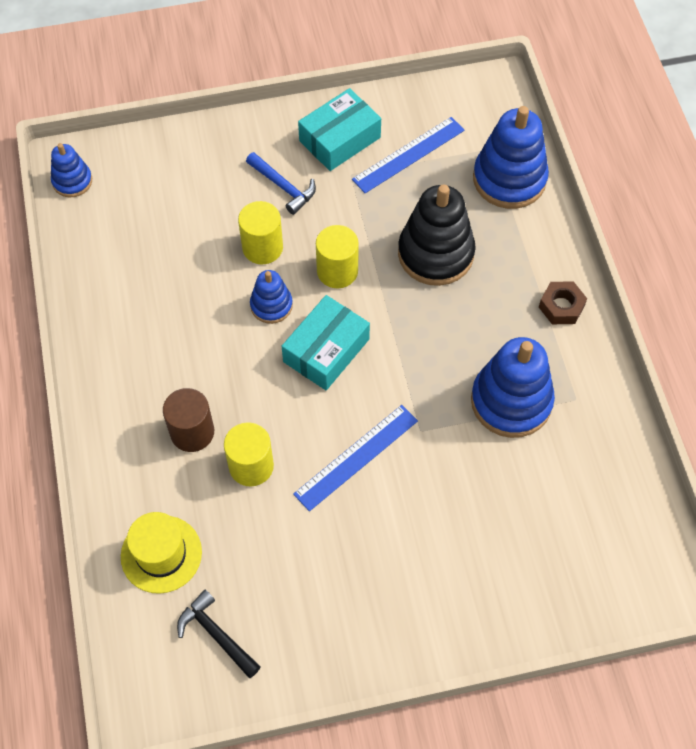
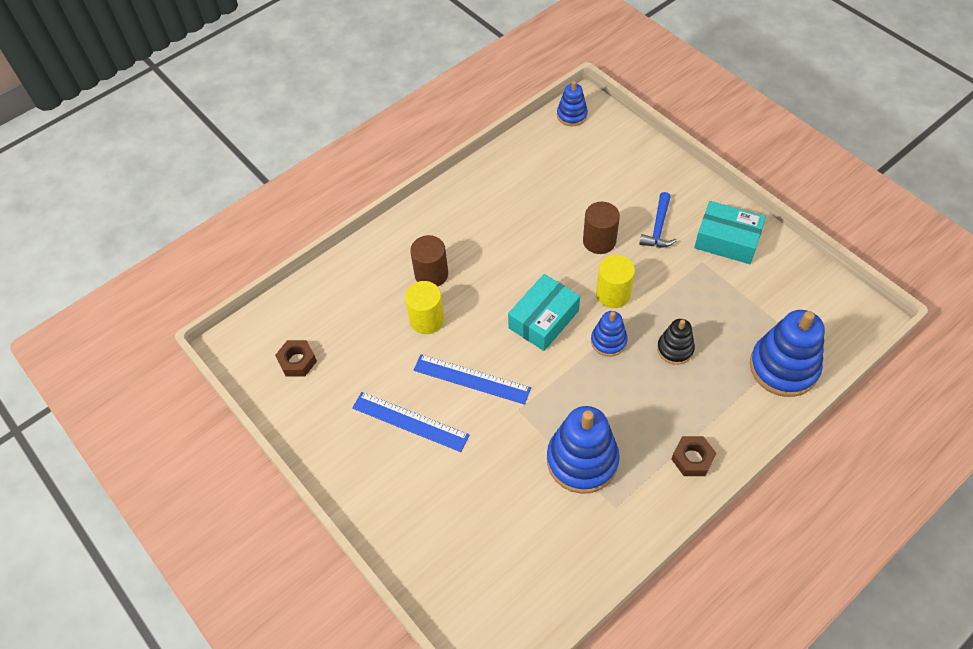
camera: 65 degrees right, 5 degrees down
(161, 554) = (336, 302): yellow hat -> none
(217, 634) = (297, 361): black hammer -> brown nut
(262, 247) = (599, 241): yellow cylinder -> brown cylinder
(271, 305) = (557, 269): blue stacking toy -> blue stacking toy (608, 341)
(326, 350) = (543, 319): turquoise box -> turquoise box turned 60 degrees counterclockwise
(408, 155) = (749, 289): blue ruler -> blue ruler (410, 421)
(435, 254) = (675, 349): black stacking toy -> black stacking toy, size x0.54

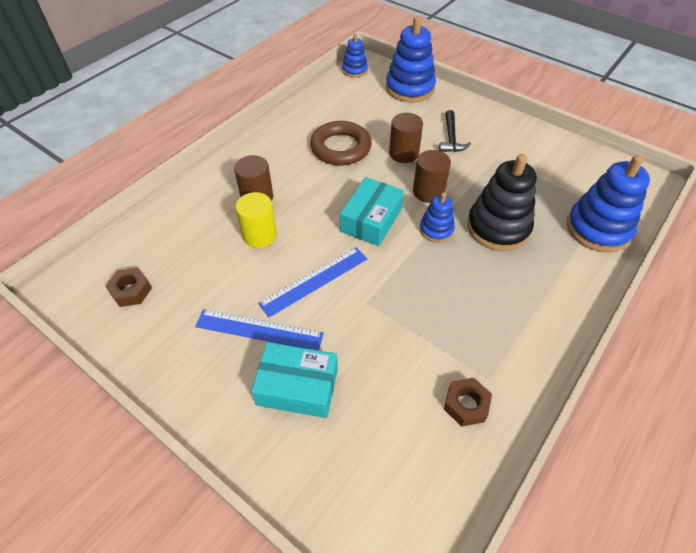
camera: 15 degrees left, 5 degrees down
(471, 379) = (314, 280): blue ruler -> blue ruler turned 45 degrees counterclockwise
(531, 224) = (340, 148): none -> brown ring
(582, 460) = (443, 339): blue stacking toy -> blue stacking toy (410, 88)
(613, 294) = (428, 192): yellow cylinder -> brown cylinder
(658, 227) = (451, 138): blue hammer -> black hammer
(675, 349) = (498, 227): black stacking toy -> black stacking toy, size x1.84
(692, 459) = (548, 319): brown nut -> brown nut (466, 404)
(727, 240) = (511, 140): turquoise box -> turquoise box (297, 387)

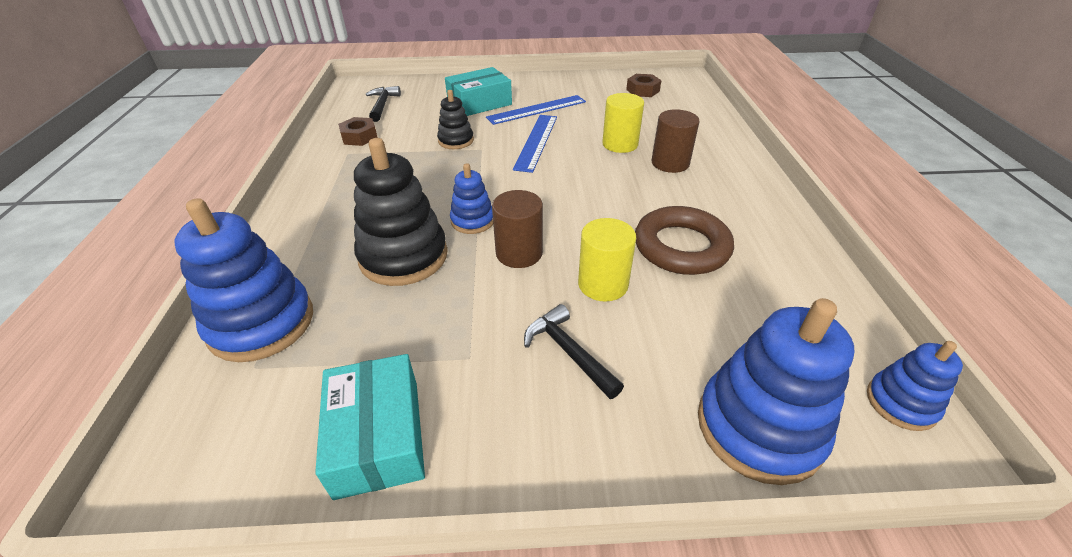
camera: 140 degrees right, 10 degrees down
(371, 220) = (546, 197): turquoise box -> turquoise box (378, 437)
(378, 329) = (456, 141): none -> black stacking toy
(403, 153) = (603, 284): brown cylinder -> yellow cylinder
(404, 470) = (382, 105): none -> black hammer

